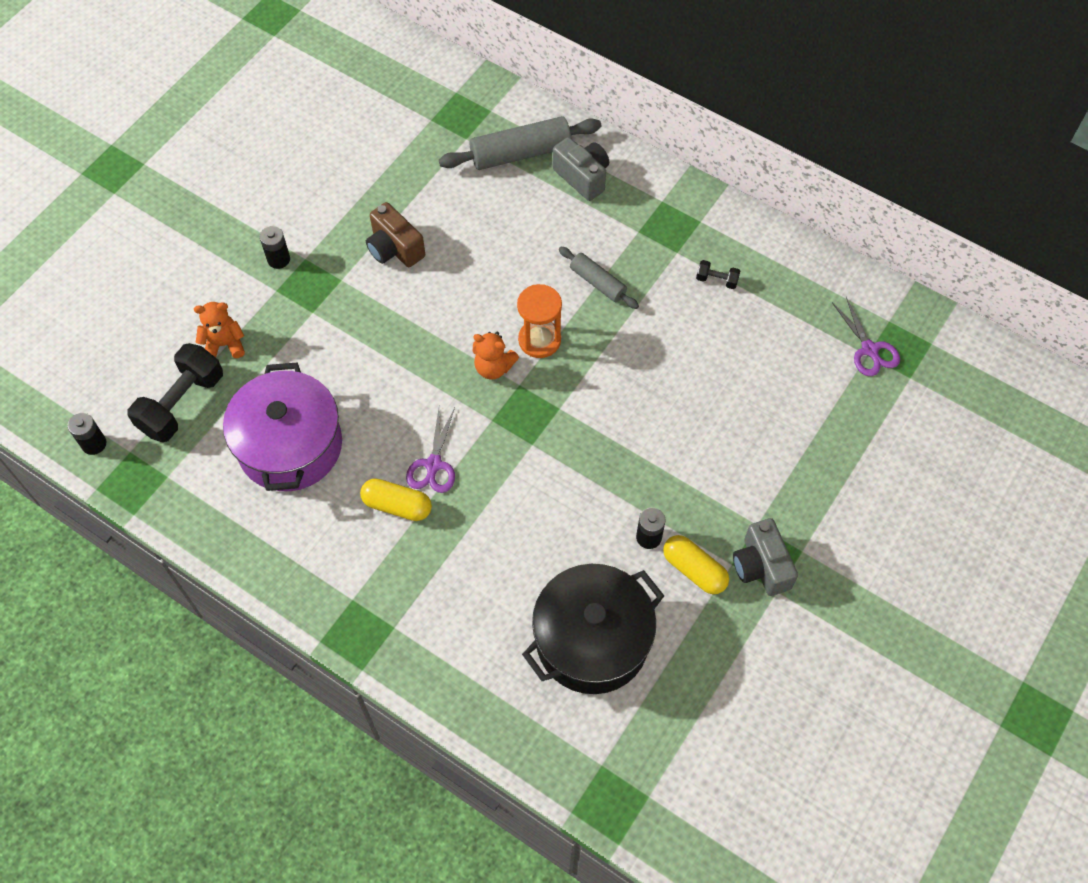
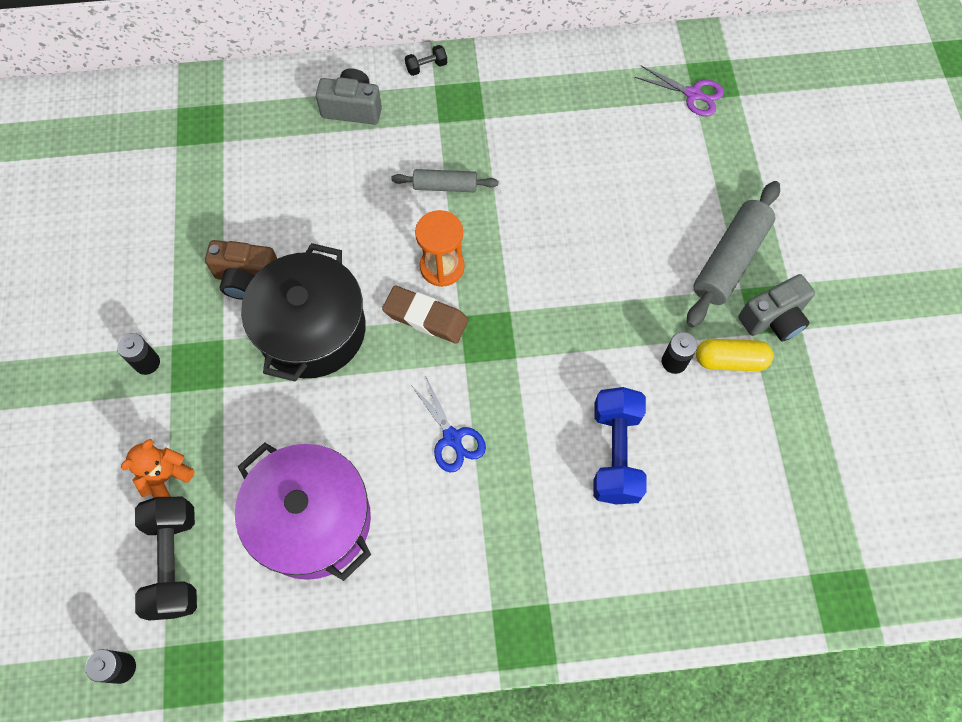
camera: 40 degrees left, 5 degrees up
(397, 505) = (454, 497): yellow capsule -> none
(433, 465) = (452, 438): purple scissors -> blue scissors
(493, 367) = (425, 317): orange teddy bear -> brown eraser
(520, 153) = (282, 123): grey rolling pin -> grey rolling pin (730, 260)
(540, 566) = (615, 453): none -> blue dumbbell
(592, 640) = (710, 480): black pot -> black pot (312, 330)
(716, 280) = (535, 119): black dumbbell -> black dumbbell (426, 67)
(761, 566) = (773, 319): grey camera -> grey camera turned 60 degrees counterclockwise

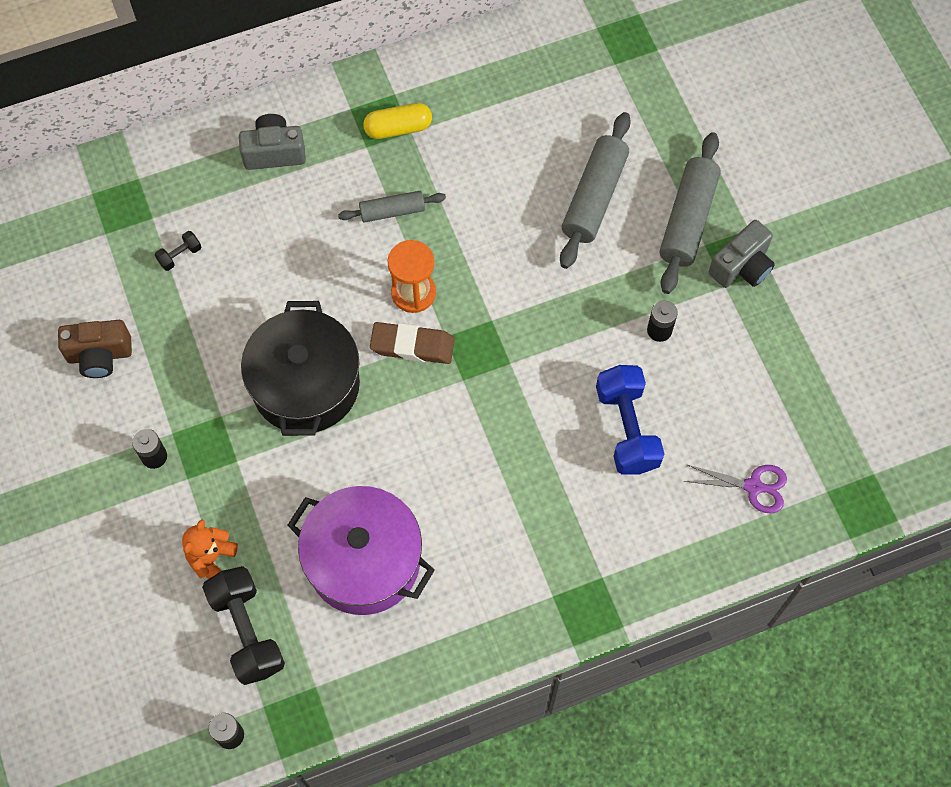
camera: 15 degrees left, 0 degrees up
(246, 278) = (224, 350): brown camera -> brown camera (100, 355)
(426, 67) = (336, 91): black dumbbell -> black dumbbell (180, 255)
(452, 438) = (472, 453): blue scissors -> none
(642, 218) = (594, 197): none -> grey rolling pin
(693, 94) = (612, 59): purple scissors -> purple scissors (754, 486)
(730, 360) = (711, 316): yellow capsule -> yellow capsule (398, 128)

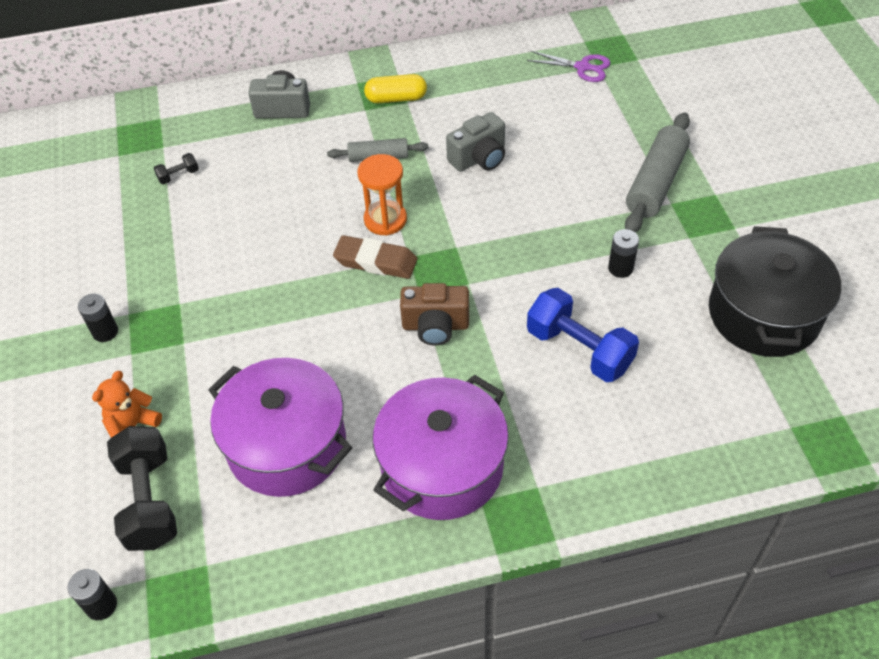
camera: 10 degrees right, 15 degrees down
(100, 355) = (82, 245): brown camera -> brown camera (435, 326)
(306, 385) = (266, 285): black pot -> black pot (763, 314)
(512, 566) = (442, 466): none -> purple pot
(594, 197) = (568, 160): grey rolling pin -> none
(627, 428) = (579, 349): blue dumbbell -> blue dumbbell turned 45 degrees counterclockwise
(741, 266) = (707, 223): grey camera -> grey camera (479, 158)
(754, 486) = (710, 415): purple scissors -> purple scissors (583, 67)

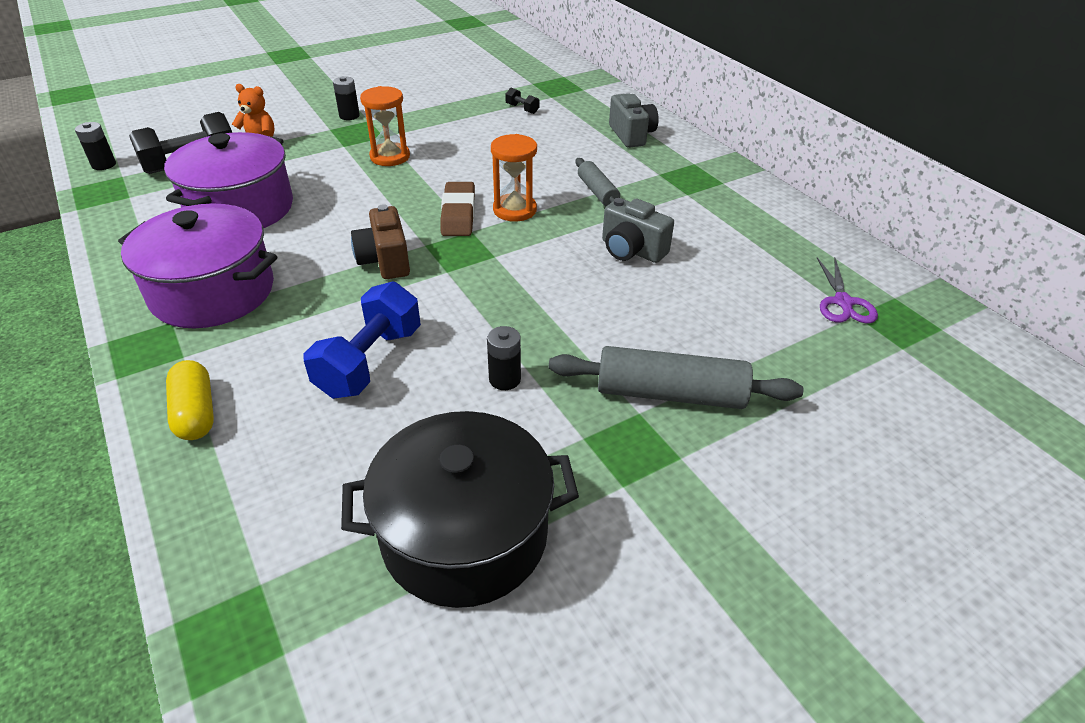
camera: 70 degrees right, 10 degrees down
(232, 302) = (390, 157): none -> orange hourglass
(396, 98) = (687, 187): yellow capsule -> yellow capsule (196, 412)

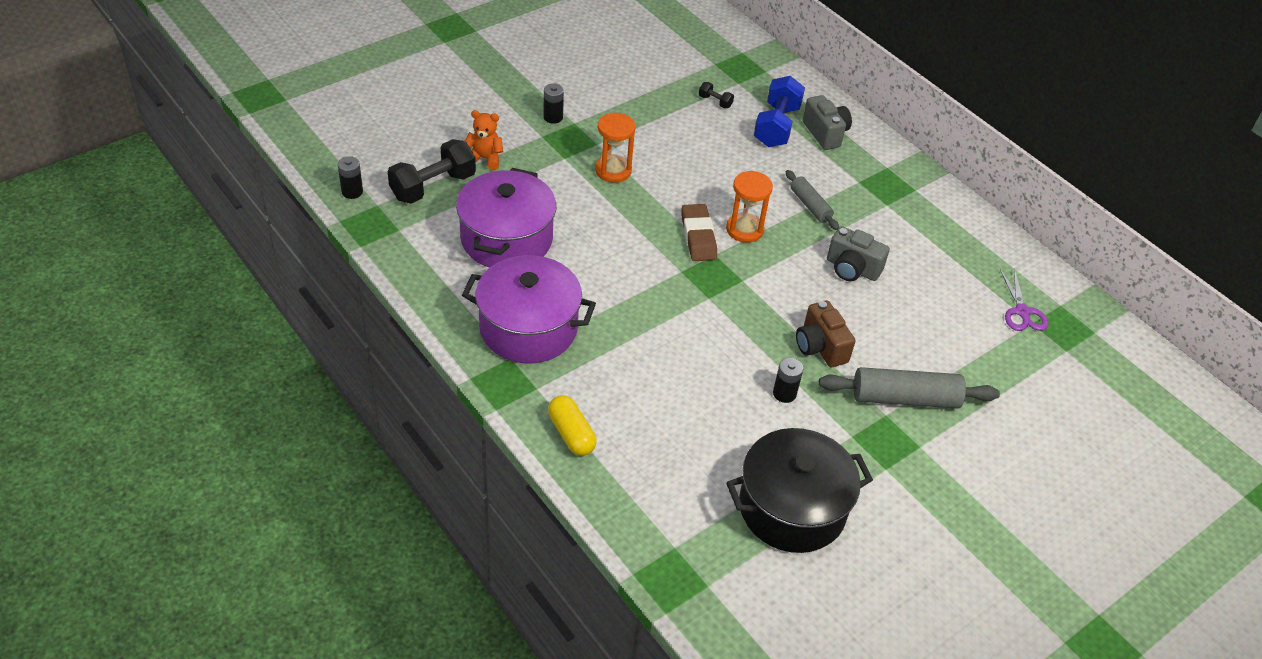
camera: 10 degrees left, 5 degrees up
(370, 361) = (680, 384): blue dumbbell -> blue dumbbell (776, 126)
(385, 261) = (654, 289): brown camera -> brown camera (820, 347)

